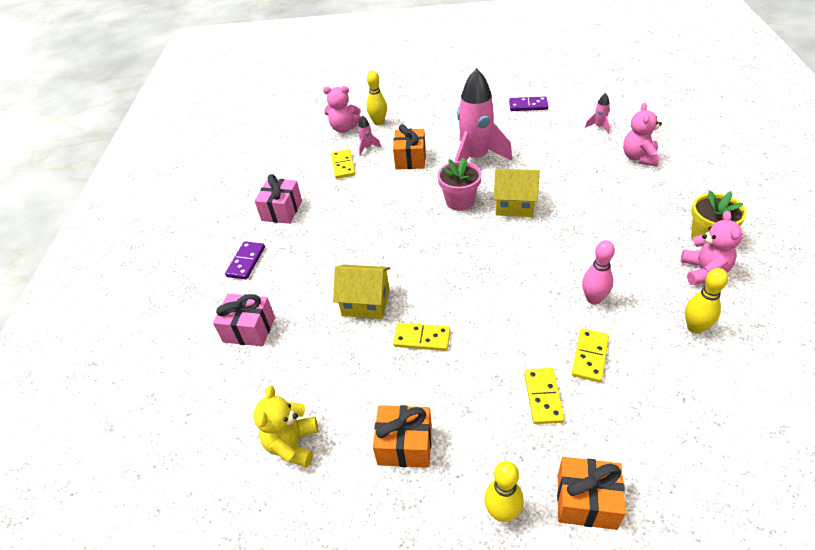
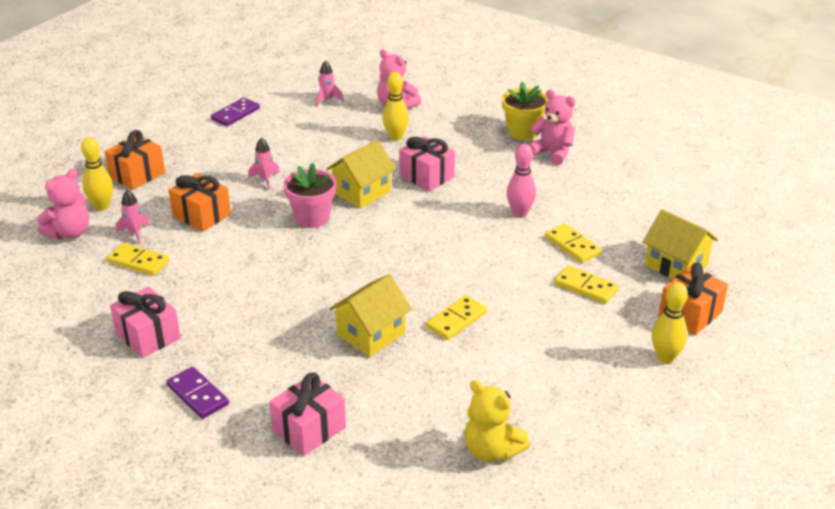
camera: 60 degrees left, 10 degrees down
(405, 445) = (559, 381): orange gift -> orange gift (137, 175)
(476, 158) = (265, 179): pink rocket -> pink rocket, size x0.40
(574, 223) = (426, 176): none -> pink gift
(649, 450) = (676, 265): none -> yellow house
(695, 328) = (597, 187): yellow bowling pin -> yellow bowling pin (395, 137)

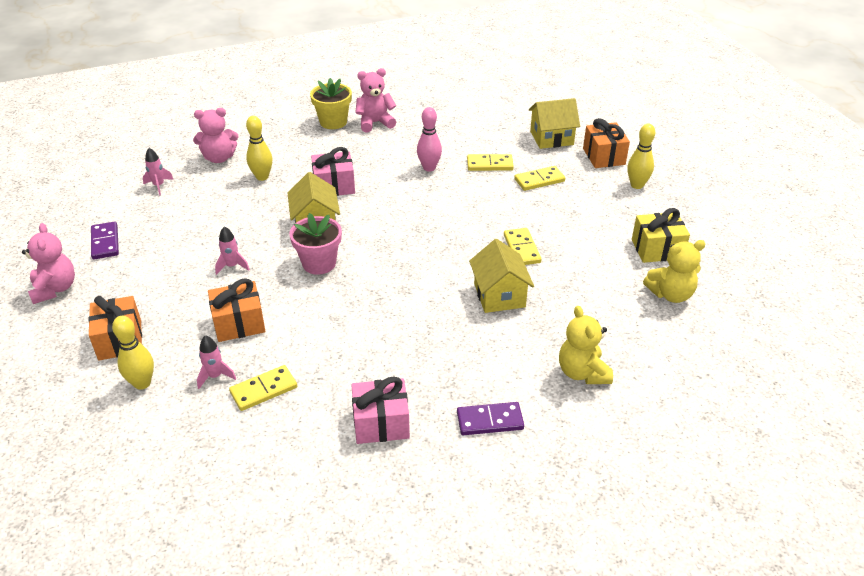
camera: 55 degrees left, 5 degrees up
(70, 233) = (159, 422): pink teddy bear -> pink teddy bear (55, 289)
(309, 429) = (582, 372): pink gift -> yellow teddy bear
(561, 414) = (657, 249): none -> yellow gift

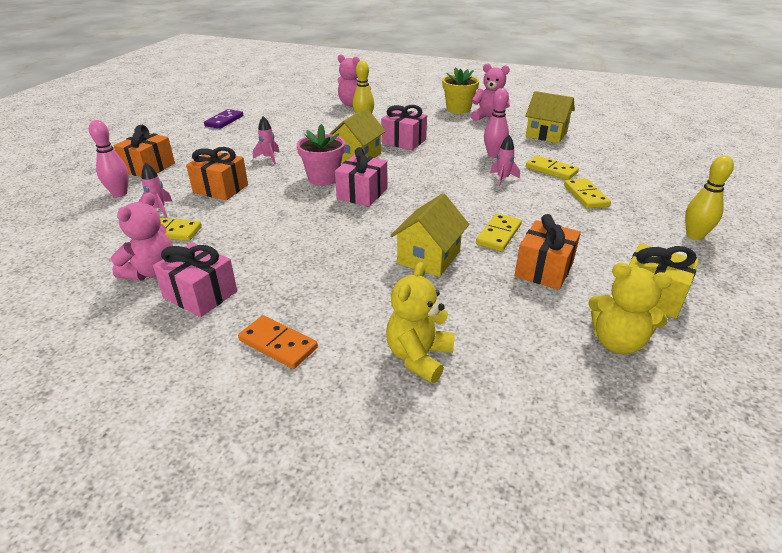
camera: 40 degrees right, 5 degrees down
(55, 289) = (164, 131): pink teddy bear -> pink teddy bear (152, 272)
(142, 383) = (120, 193): yellow bowling pin -> pink bowling pin
(159, 186) = (296, 106): pink rocket -> pink rocket (502, 179)
(374, 263) = (362, 193): none -> pink gift
(490, 421) = (278, 344): purple domino -> orange domino
(539, 180) = (585, 195): yellow domino -> yellow domino turned 60 degrees clockwise
(551, 138) = (639, 172): yellow house -> yellow house (546, 134)
(603, 156) = (682, 202): orange gift -> orange gift (544, 269)

